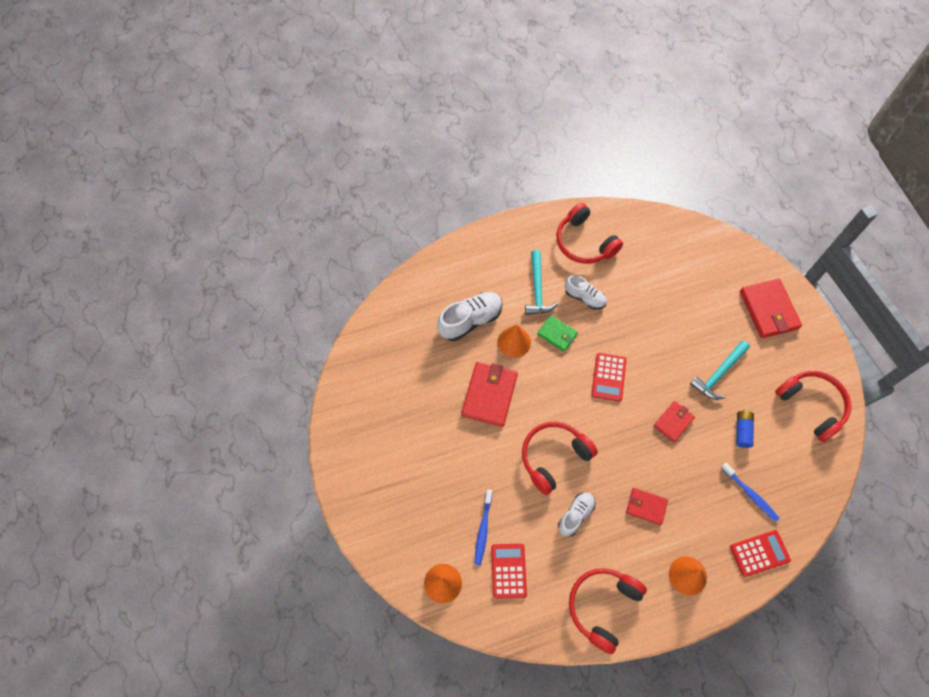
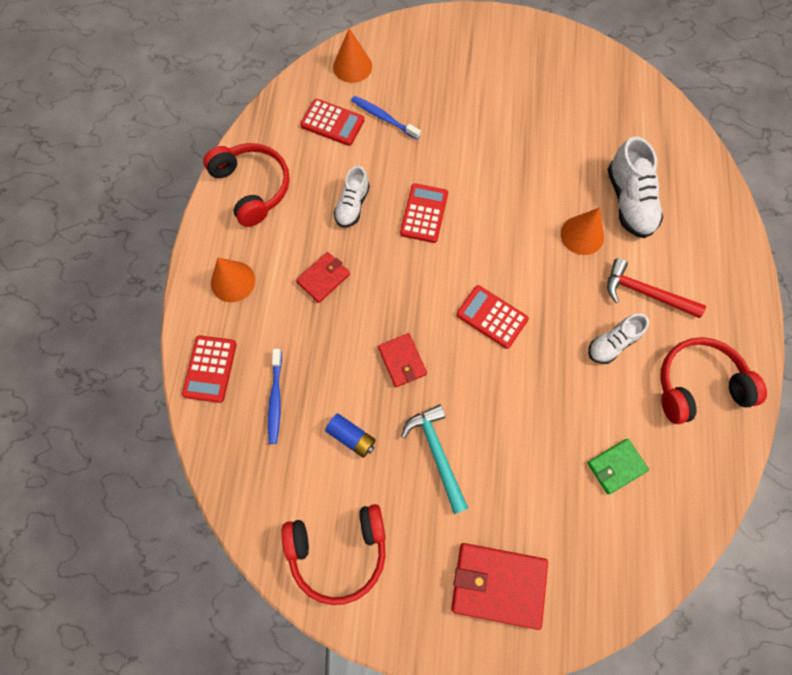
camera: 115 degrees right, 5 degrees up
(489, 395) = (525, 182): red wallet -> none
(537, 290) = (644, 292): turquoise hammer -> red hammer
(554, 457) = (424, 213): red headphones -> red calculator
(557, 334) = (573, 286): green wallet -> green wallet (616, 466)
(575, 515) = (352, 205): white shoe -> white shoe turned 45 degrees clockwise
(750, 494) = (275, 399): blue toothbrush -> blue toothbrush turned 75 degrees counterclockwise

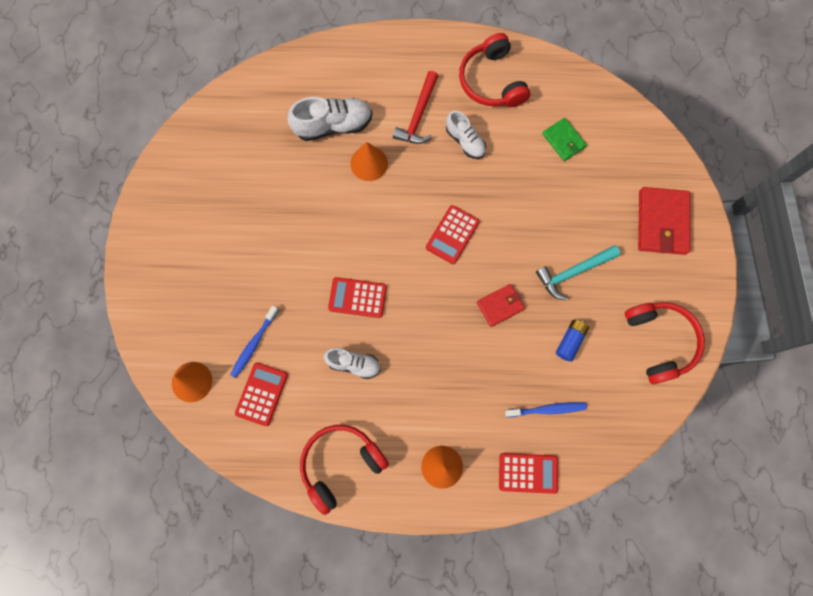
camera: 95 degrees left, 5 degrees up
(323, 278) = (431, 382): red wallet -> none

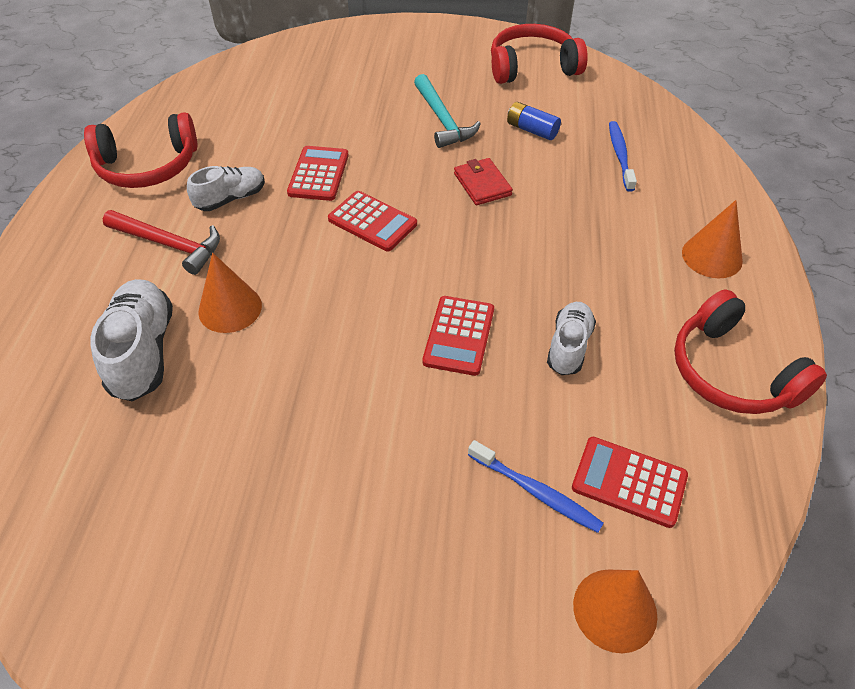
camera: 85 degrees left, 25 degrees down
(528, 473) = (703, 178): red calculator -> red calculator (319, 174)
(563, 140) = (262, 112): green wallet -> none
(662, 222) = (390, 52): red wallet -> none

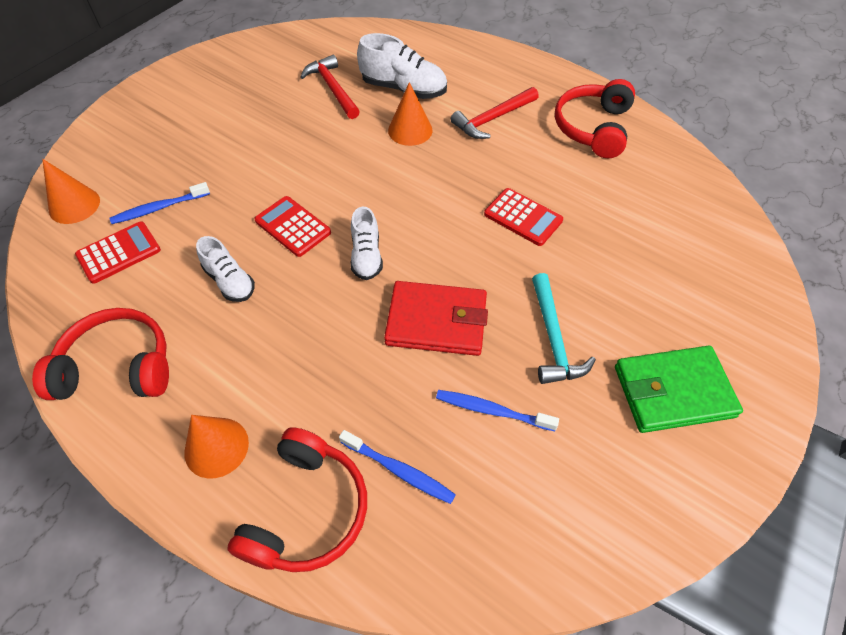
camera: 120 degrees right, 5 degrees up
(177, 436) = (332, 88): none -> red hammer
(231, 199) = (524, 160): white shoe -> white shoe (366, 256)
(372, 222) = (441, 227): red calculator -> none
(438, 61) = (673, 391): none -> green wallet
(442, 120) = (553, 339): turquoise hammer -> turquoise hammer turned 105 degrees counterclockwise
(482, 184) = (436, 321): red wallet -> red wallet, size x1.70
(532, 67) = (617, 488): red headphones -> red headphones (306, 510)
(532, 130) = (492, 410): blue battery -> blue toothbrush

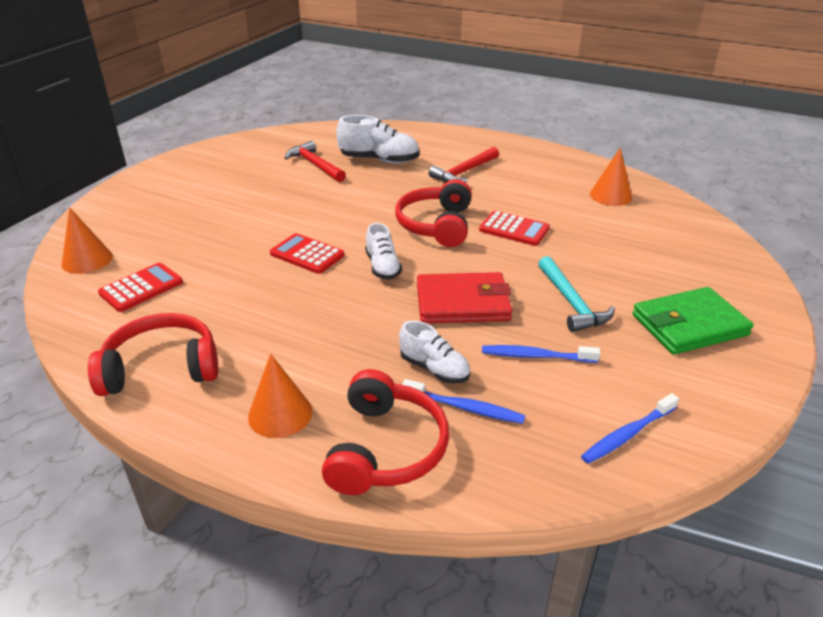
camera: 10 degrees left, 20 degrees down
(159, 208) = (173, 254): blue toothbrush -> blue toothbrush (627, 434)
(230, 281) = (258, 296): white shoe -> white shoe (434, 369)
(410, 130) = (394, 185): orange cone -> orange cone (610, 196)
(593, 128) = (552, 171): red headphones -> red headphones (436, 225)

